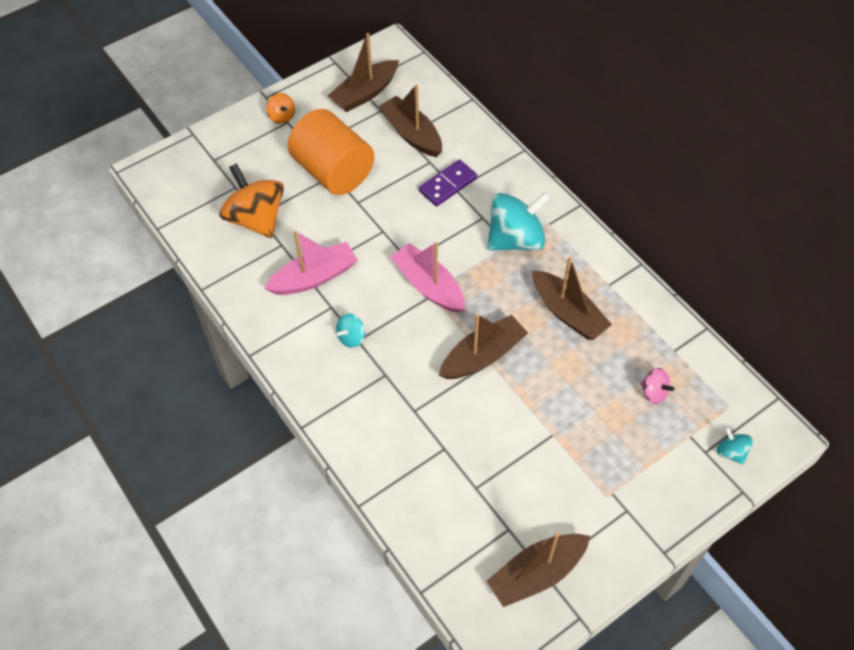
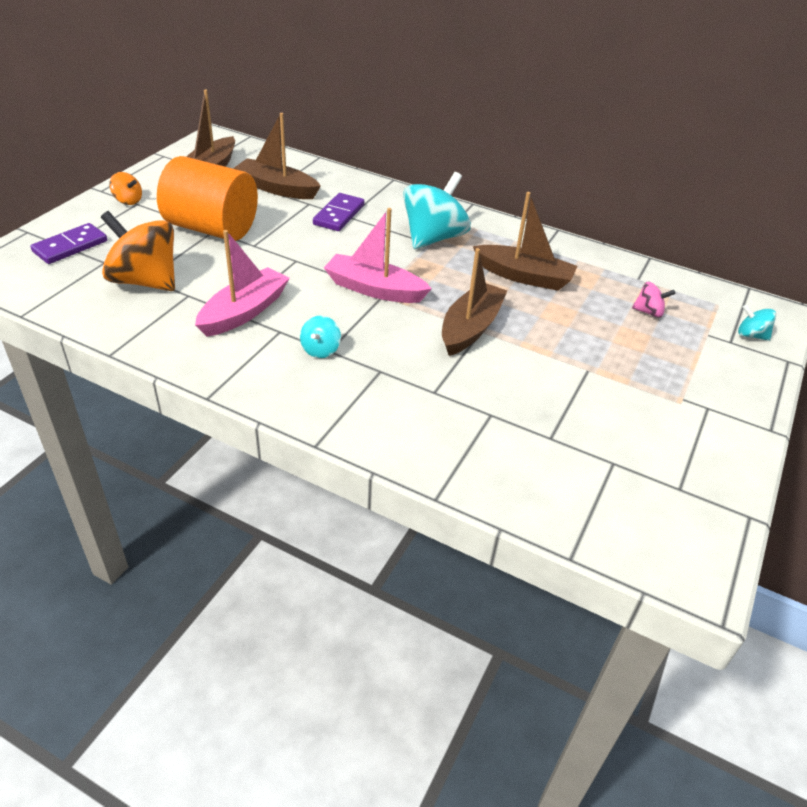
camera: 30 degrees left, 15 degrees down
(217, 161) = (70, 246): none -> purple domino
(536, 573) = (675, 492): brown boat -> none

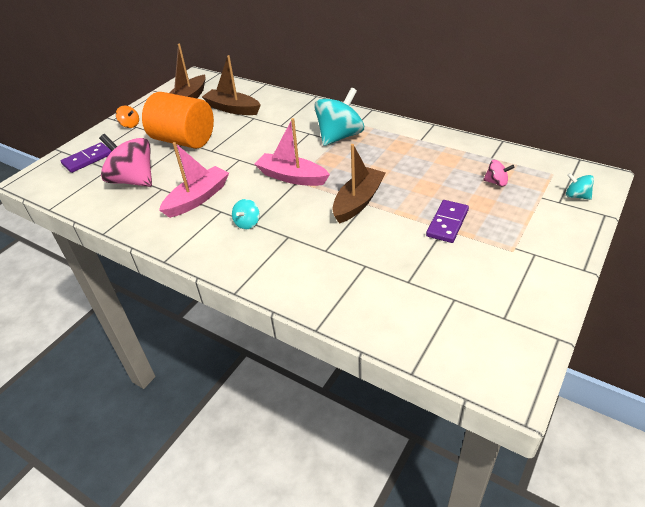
camera: 10 degrees right, 0 degrees up
(145, 281) = (133, 180): orange spinning top -> pink spinning top
(339, 215) = (273, 124): purple domino -> purple domino (447, 223)
(524, 276) = (403, 161): brown boat -> none

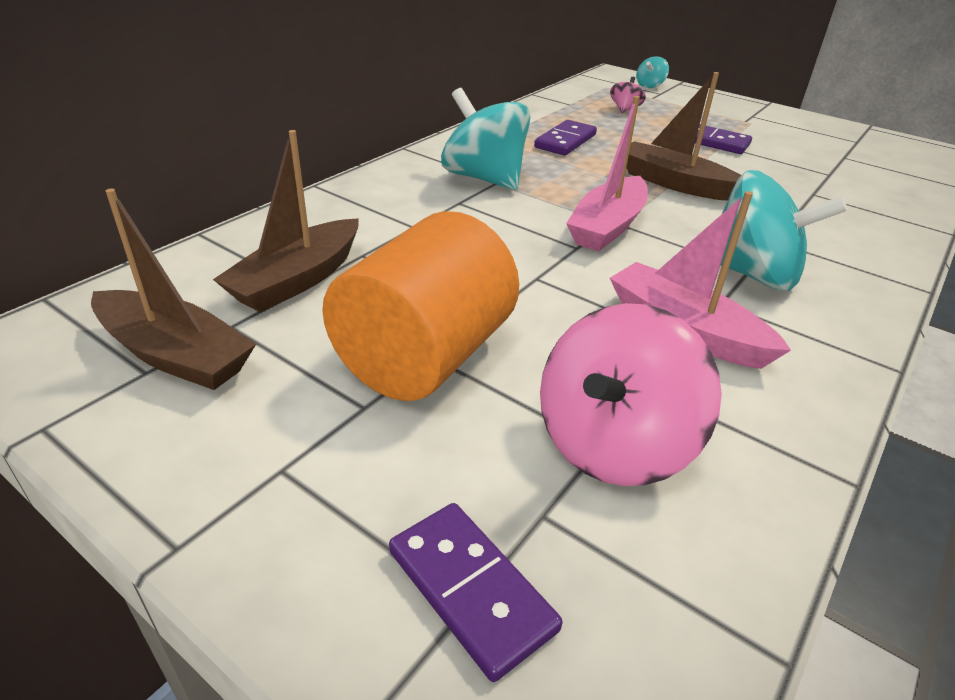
camera: 90 degrees left, 5 degrees down
(130, 125) = (262, 485): orange spinning top -> none
(247, 223) = (752, 274): turquoise spinning top -> turquoise spinning top, size x2.17
(410, 159) = (565, 141): none -> purple domino

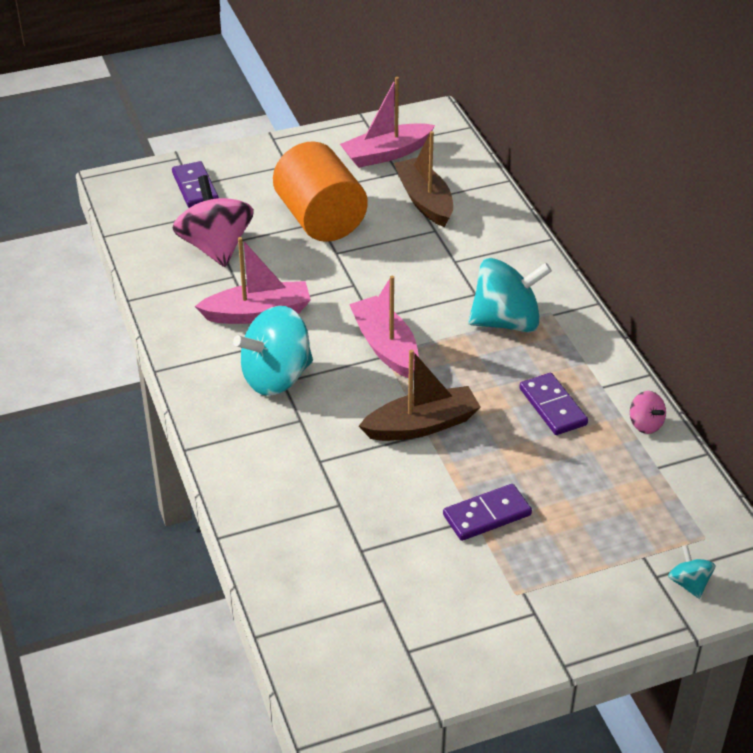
camera: 125 degrees right, 5 degrees up
(175, 355) = (386, 154): brown boat -> pink boat
(471, 589) = (195, 187): purple domino -> purple domino turned 75 degrees clockwise
(624, 109) = (615, 503): pink spinning top -> pink spinning top (645, 424)

